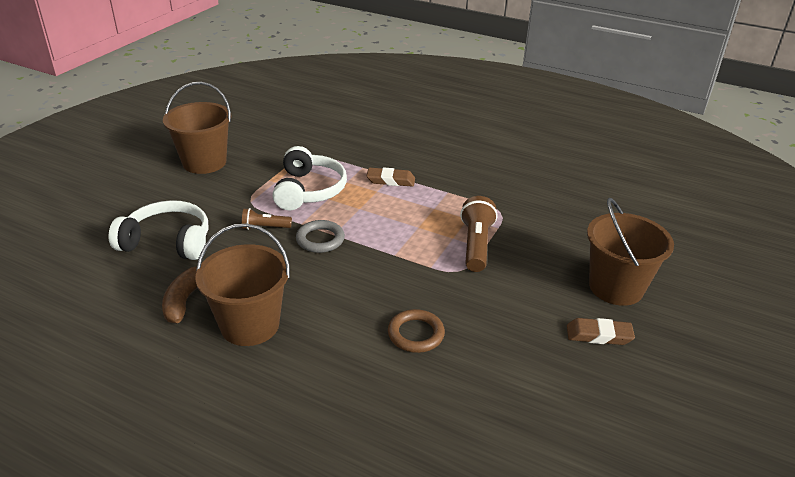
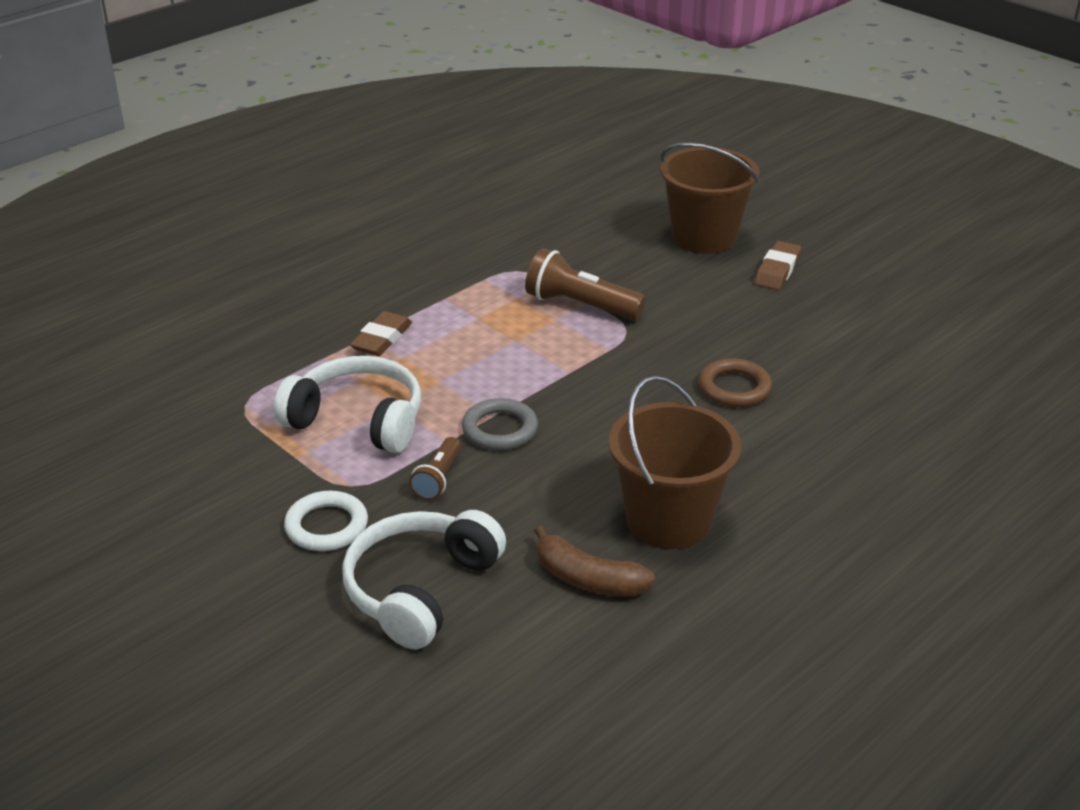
camera: 70 degrees left, 0 degrees up
(204, 162) = (179, 526): brown bucket -> none
(214, 202) = (326, 526): none -> white ring

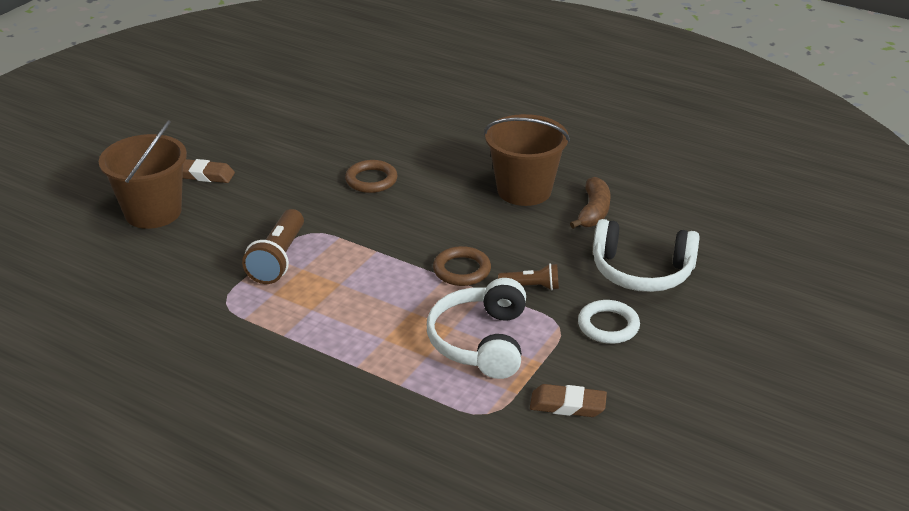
camera: 105 degrees left, 0 degrees up
(381, 339) = (361, 357): brown eraser -> brown eraser (567, 405)
(500, 429) = (462, 270): grey ring -> brown ring

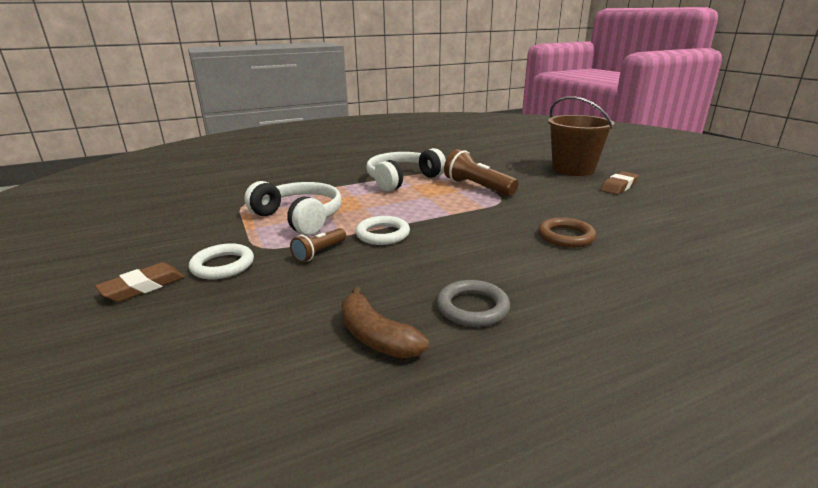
camera: 125 degrees right, 10 degrees down
(462, 270) = (382, 234): brown ring -> white ring
(524, 190) = (472, 308): brown bucket -> grey ring
(567, 405) = (200, 223): brown eraser -> brown eraser (143, 287)
(642, 271) = (242, 316): white headphones -> white headphones (402, 179)

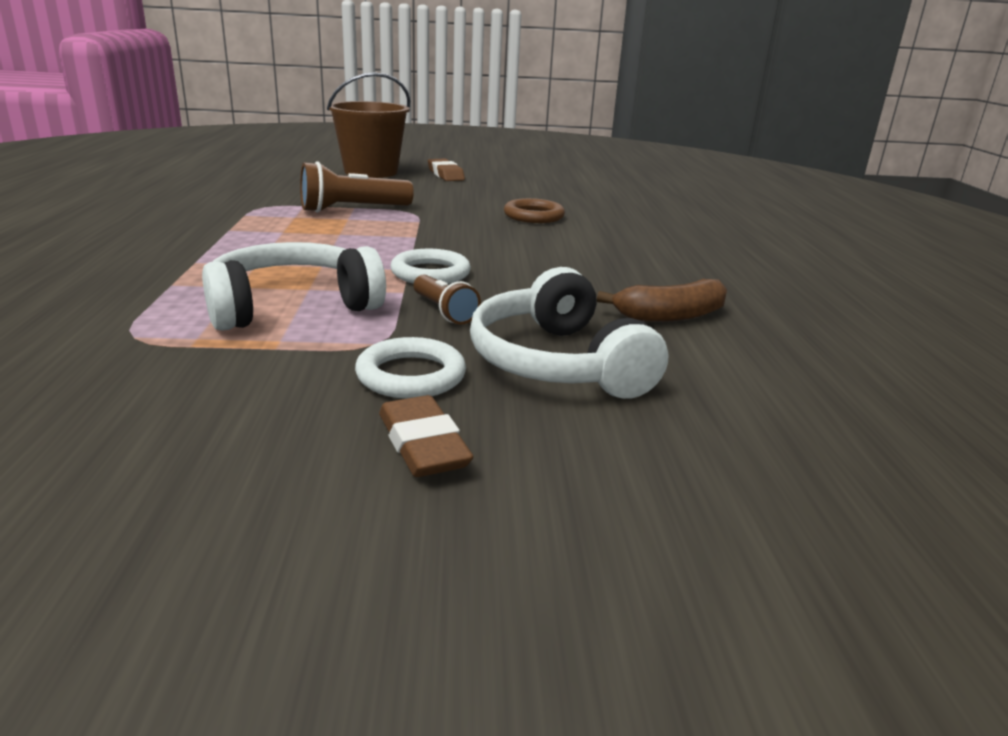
camera: 70 degrees left, 0 degrees up
(402, 179) = (248, 230): white headphones -> white headphones (558, 363)
(472, 308) = (640, 273): grey ring -> none

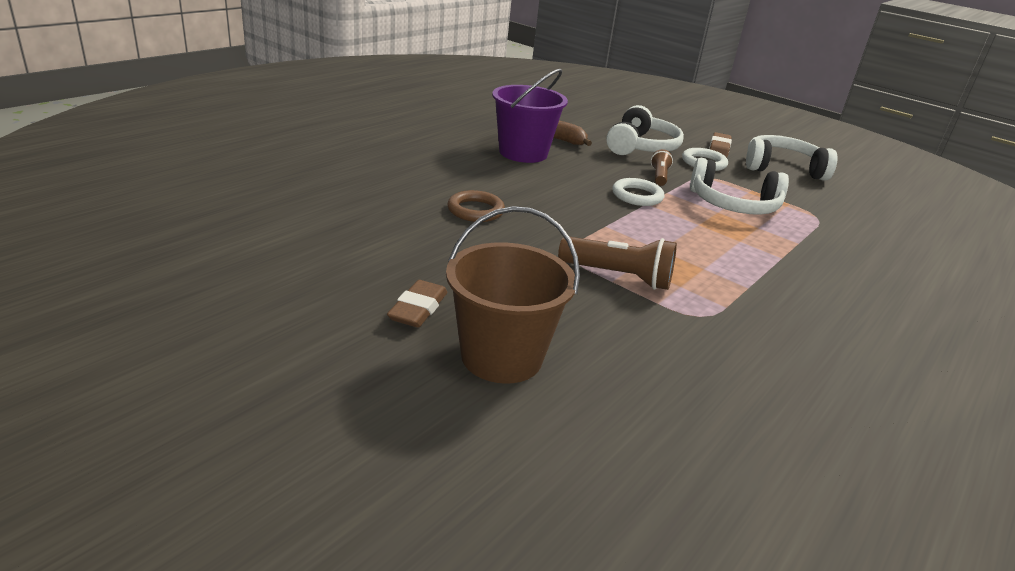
camera: 140 degrees left, 5 degrees up
(222, 450) = (782, 168): none -> white headphones
(643, 278) = (523, 153): none -> purple bucket

